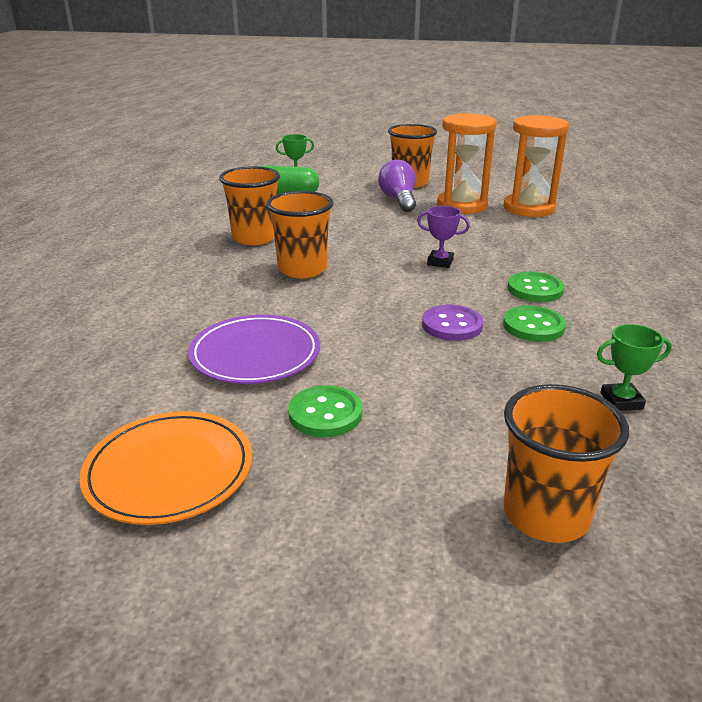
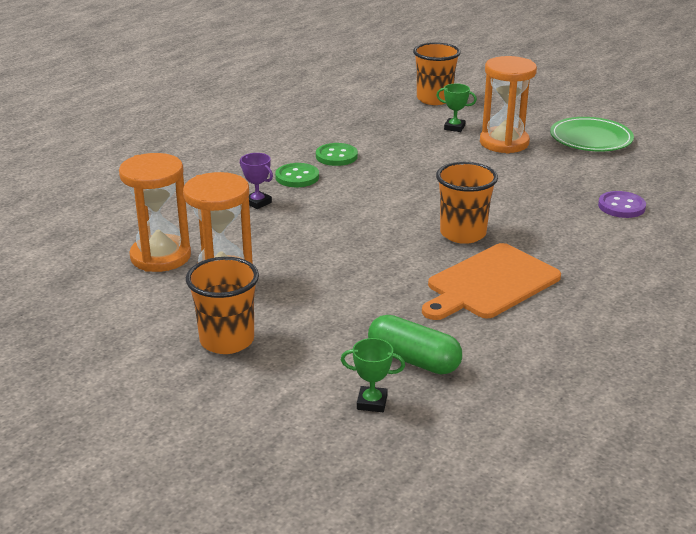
camera: 155 degrees left, 0 degrees up
(169, 471) = (591, 138): orange plate -> green plate
(254, 238) = (490, 283): orange cup -> orange cutting board
(255, 354) = (531, 177): purple plate -> none
(325, 414) = (504, 143): green button -> orange hourglass
(398, 200) = (282, 307): purple light bulb -> none
(440, 262) = (337, 214): purple trophy -> purple trophy (257, 202)
(452, 325) = (388, 167): purple button -> purple button (621, 206)
(621, 401) = (346, 119): green trophy -> green trophy (454, 127)

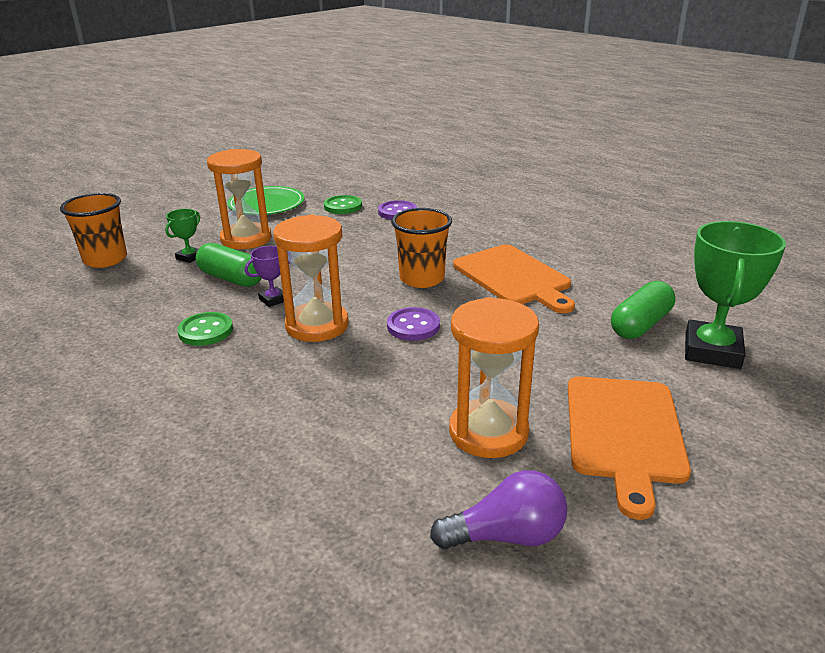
camera: 80 degrees left, 0 degrees up
(116, 290) = (507, 535): none -> purple light bulb
(160, 256) = (420, 488): orange hourglass -> orange hourglass (317, 325)
(227, 340) = (624, 433): orange cup -> orange cutting board
(257, 202) = (298, 396): purple trophy -> purple trophy (273, 300)
(297, 177) = (244, 362): green button -> green button (343, 206)
(370, 237) = (413, 326): none -> purple button
(372, 402) = (712, 351): green trophy -> green trophy, size x2.08
(423, 150) = (231, 278): none -> green capsule

